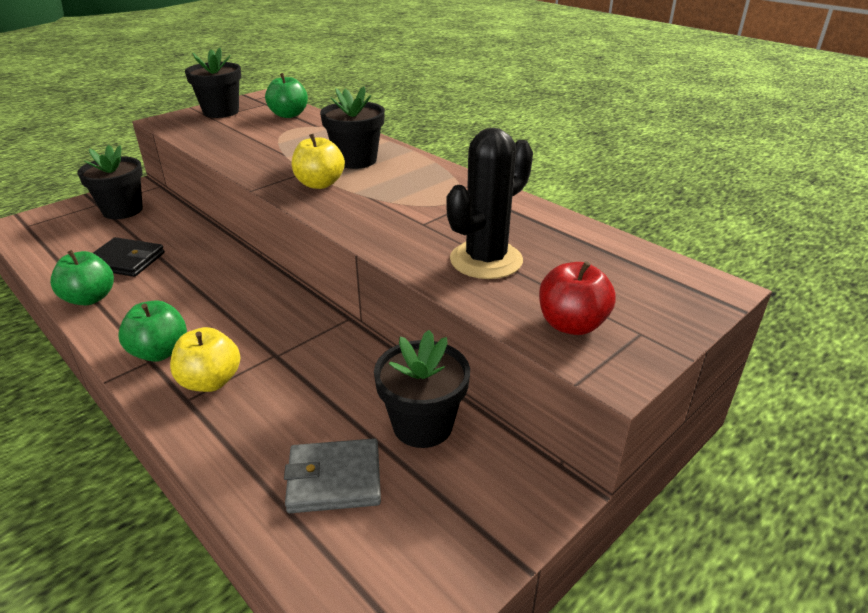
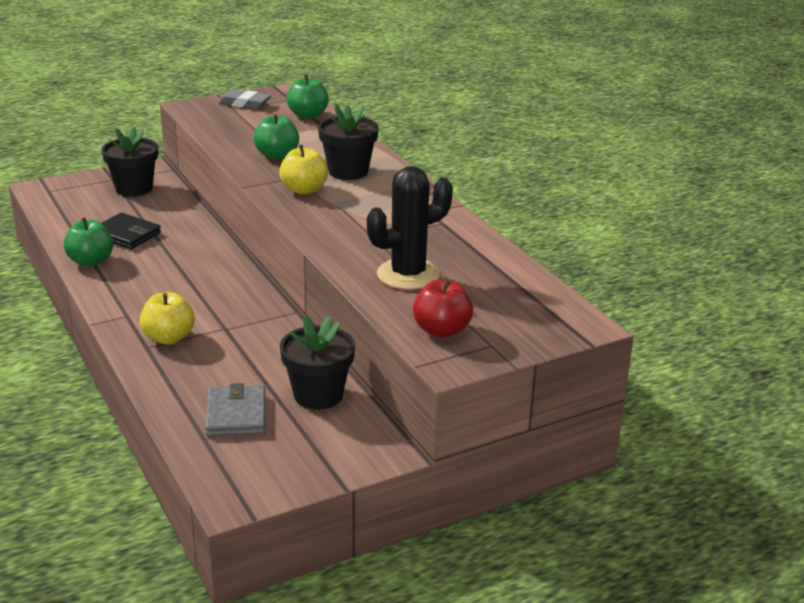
camera: 15 degrees right, 5 degrees down
(160, 352) = (136, 311): green apple -> green apple (277, 155)
(221, 112) = (244, 104): black flower pot -> grey eraser
(334, 479) = (236, 415): grey wallet -> grey wallet turned 75 degrees clockwise

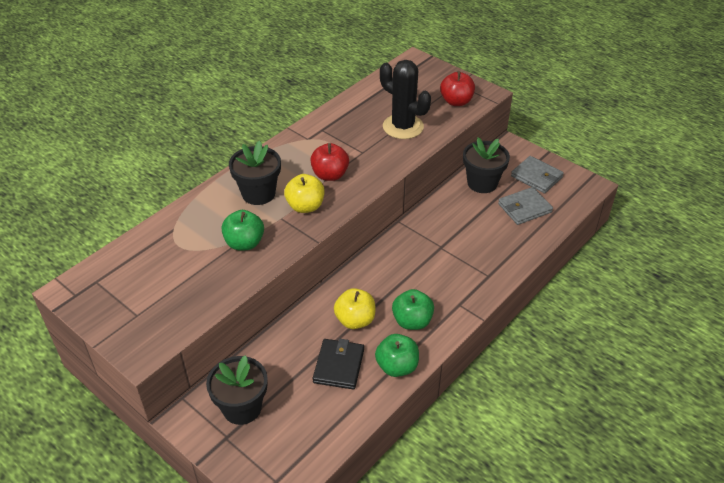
camera: 110 degrees left, 15 degrees up
(168, 338) = (471, 269): yellow apple -> yellow apple (355, 320)
(244, 104) = (119, 311): grey eraser -> none
(293, 451) = (536, 177): none -> grey wallet
(308, 115) = (138, 255): green apple -> green apple (412, 321)
(346, 211) = (330, 175): none -> red apple

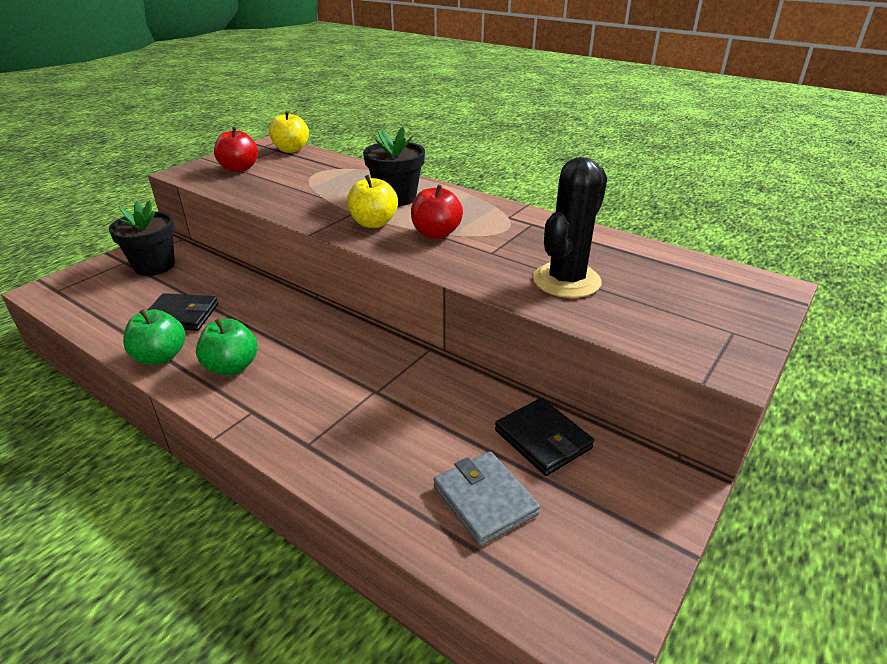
camera: 85 degrees right, 10 degrees down
(244, 243) = (314, 198): green apple -> none
(355, 320) = (247, 322): yellow apple -> yellow apple (291, 150)
(456, 101) = (671, 331): red apple -> red apple (239, 169)
(482, 183) = (543, 439): black flower pot -> black wallet
(536, 177) = (591, 526): grey wallet -> none

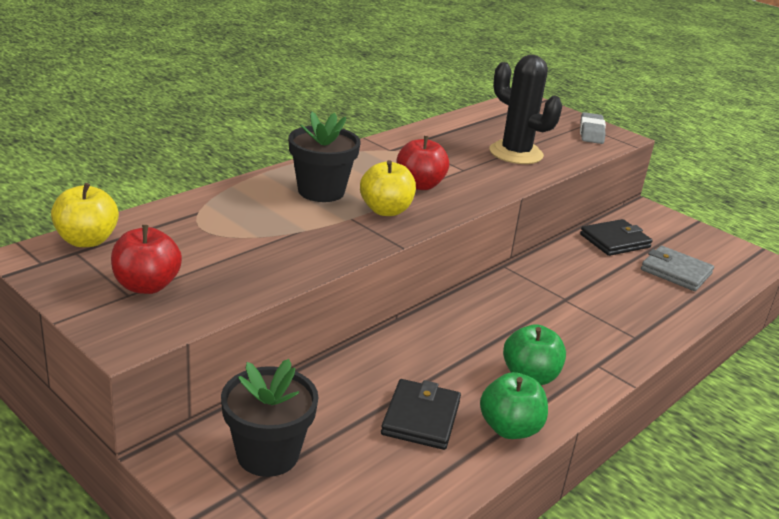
camera: 85 degrees left, 5 degrees down
(484, 500) = (676, 272): grey wallet -> grey wallet turned 60 degrees clockwise
(710, 339) = (591, 132): none -> grey eraser

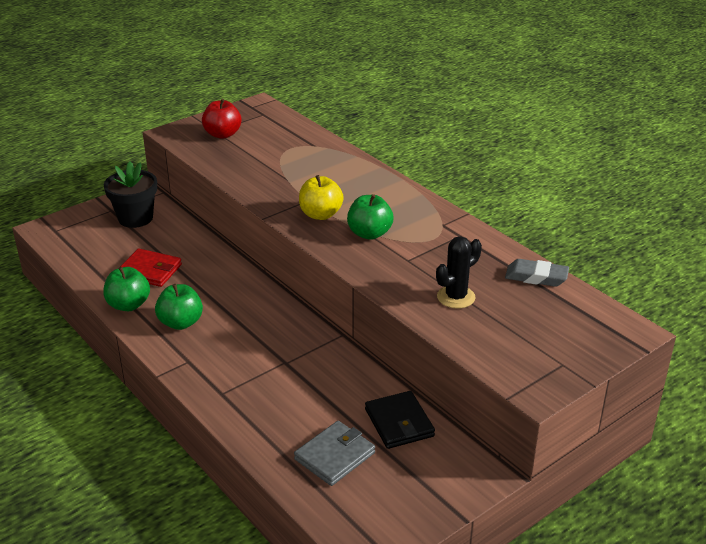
camera: 100 degrees right, 5 degrees up
(87, 240) = (275, 116): yellow apple -> none
(321, 191) = (351, 189): black flower pot -> none
(420, 185) = (369, 234): red apple -> green apple
(421, 418) = (150, 270): black wallet -> red wallet
(516, 153) = (456, 297): black cactus -> black cactus, size x0.67
(591, 132) = (539, 366): grey eraser -> grey eraser (536, 277)

